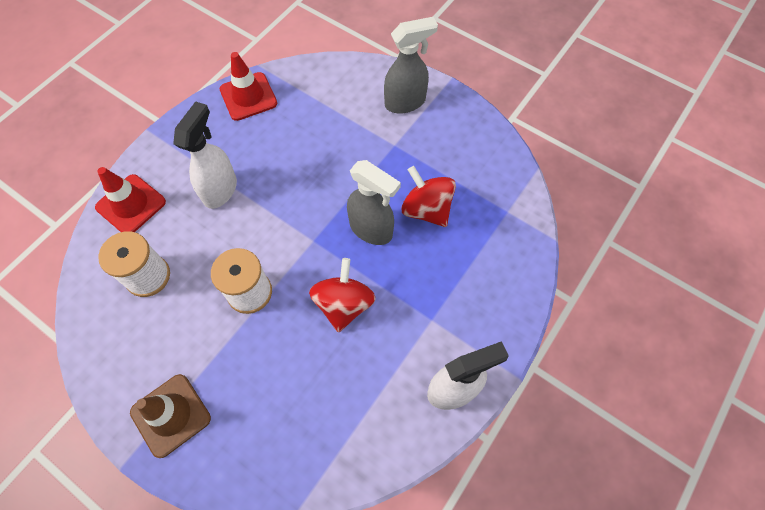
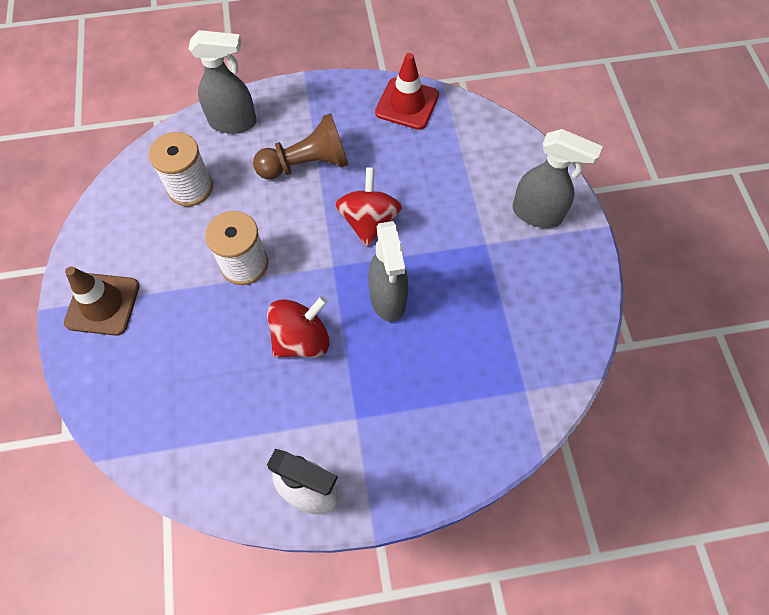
camera: 45 degrees right, 0 degrees up
(131, 204) = (233, 122): red traffic cone -> grey spray bottle
(220, 190) = (307, 164): white spray bottle -> brown pawn
(426, 209) = (453, 323): red spinning top -> red spinning top (369, 221)

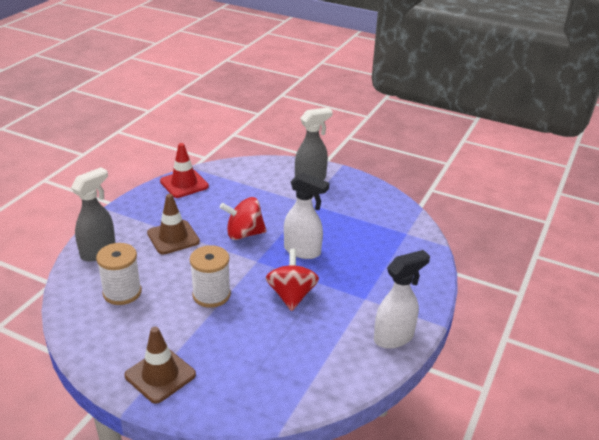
camera: 55 degrees left, 30 degrees down
(307, 164) = (173, 237): brown pawn -> brown traffic cone
(369, 221) = (244, 234): red spinning top -> red spinning top turned 45 degrees counterclockwise
(388, 299) = (302, 251): grey spray bottle -> white spray bottle

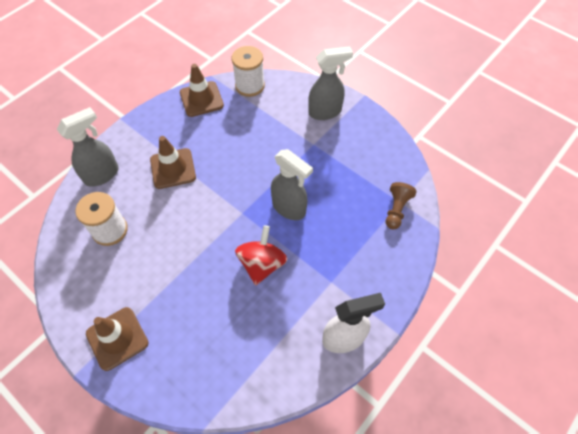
camera: 15 degrees right, 25 degrees up
(184, 184) = (201, 99): red traffic cone -> brown traffic cone
(211, 295) = (188, 249): white spool -> white spool (250, 86)
(244, 234) = (240, 175): red spinning top -> none
(302, 251) = (289, 208): white spray bottle -> grey spray bottle
(405, 239) = (396, 210): none -> brown pawn

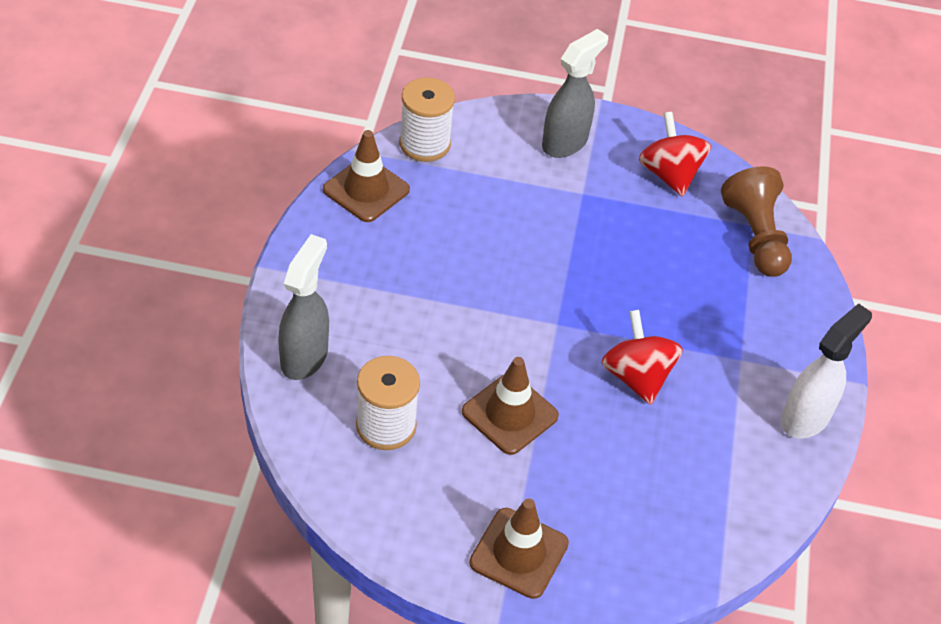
camera: 35 degrees left, 10 degrees down
(173, 168) = (407, 305): brown traffic cone -> brown traffic cone (510, 414)
(289, 208) = (616, 291): grey spray bottle -> none
(371, 152) = (669, 174): none -> red spinning top
(396, 210) = (755, 237): brown pawn -> brown pawn, size x1.54

